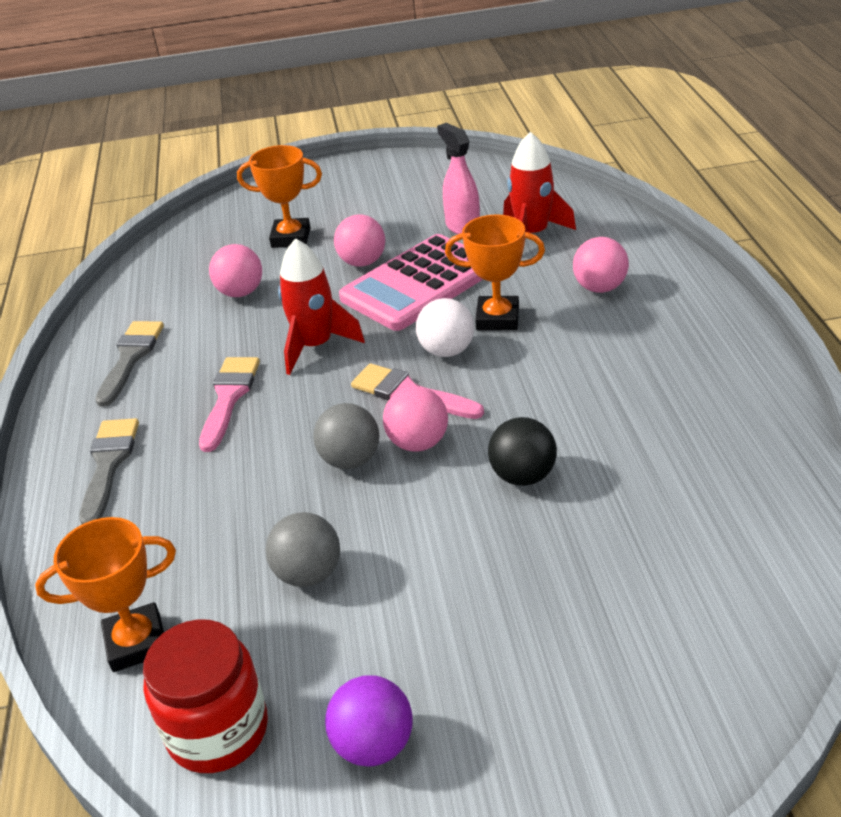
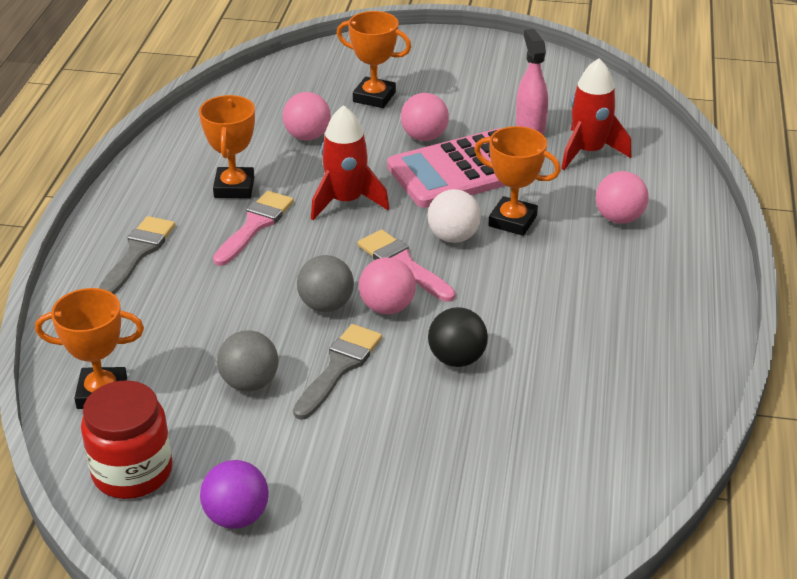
camera: 15 degrees right, 0 degrees up
(130, 358) = (192, 169): grey brush -> grey brush (339, 367)
(186, 364) = (234, 187): none -> orange trophy

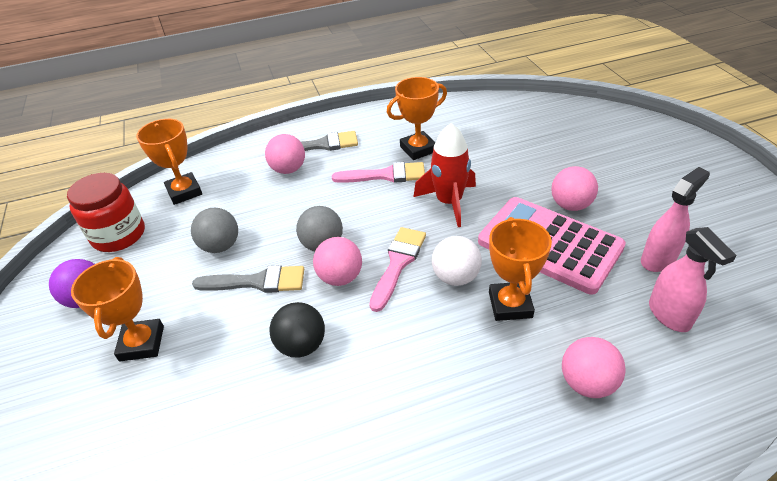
camera: 65 degrees right, 5 degrees up
(307, 136) = (507, 152): pink ball -> pink ball (288, 169)
(374, 97) = (591, 159): orange trophy -> orange trophy (142, 343)
(588, 152) = (669, 315): red rocket -> pink spray bottle

